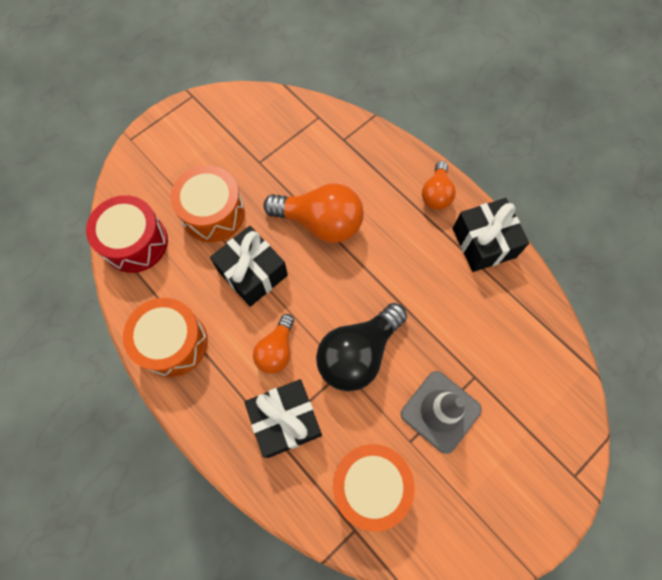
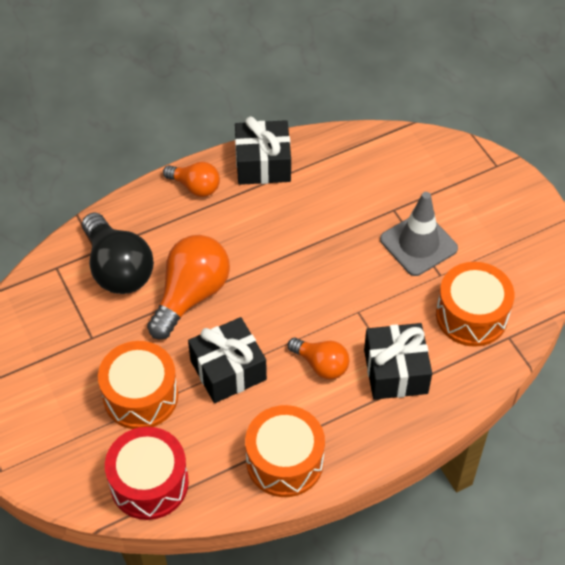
camera: 75 degrees left, 15 degrees down
(358, 353) = (345, 295): black light bulb -> black light bulb (118, 269)

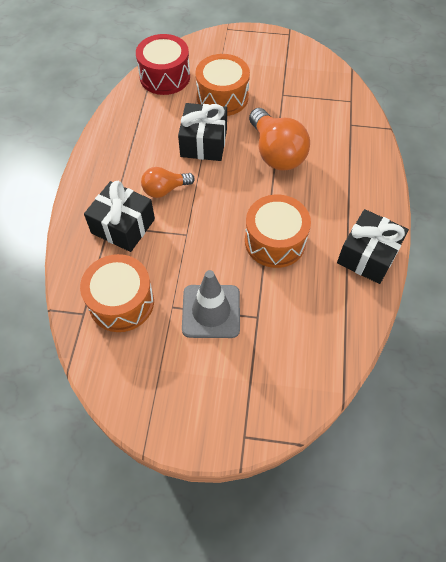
camera: 125 degrees right, 5 degrees up
(118, 269) = (327, 128): black light bulb -> none
(195, 187) = (372, 202): orange light bulb -> none
(285, 461) = (120, 137): orange drum -> orange drum (275, 241)

